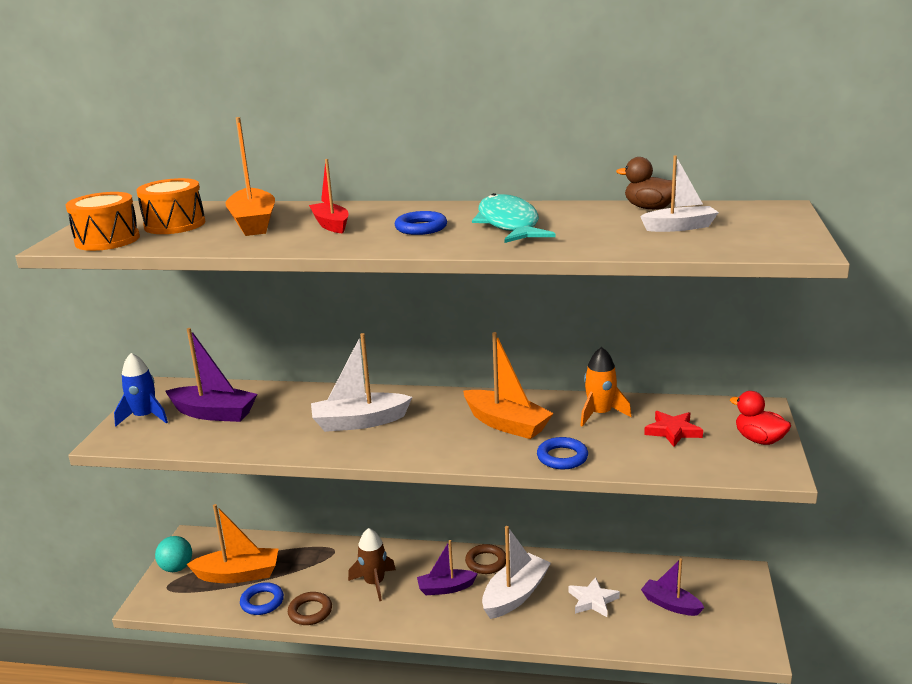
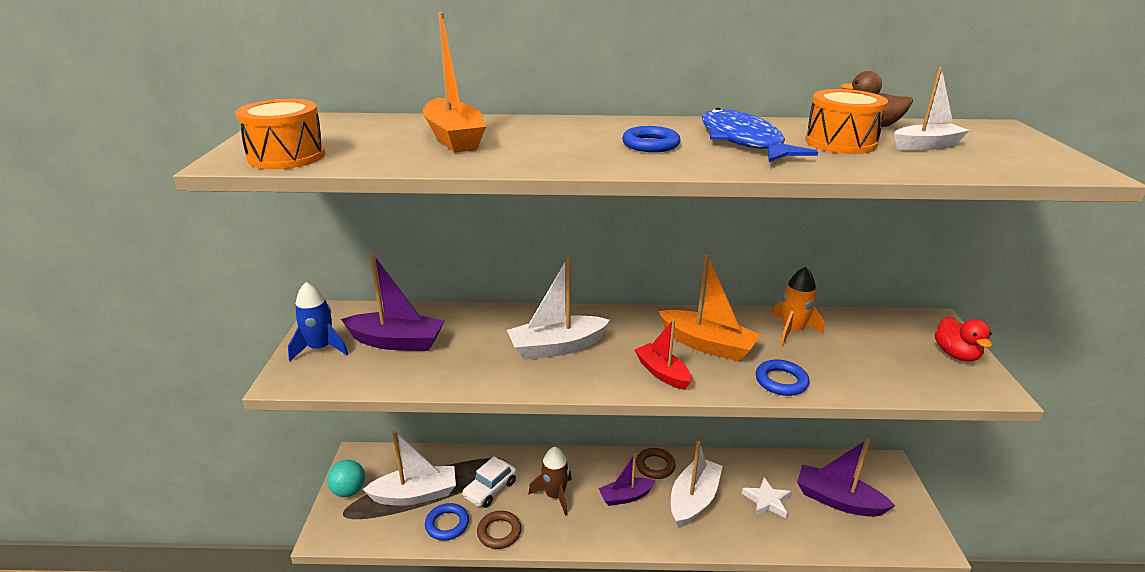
camera: 10 degrees left, 5 degrees up
(175, 224) = (361, 139): orange drum -> orange drum (840, 142)
(238, 575) = (415, 494): orange boat -> white boat
(312, 574) = (490, 489): none -> white car
(331, 225) = (546, 140): red boat -> red boat (662, 373)
(509, 224) = (743, 141): turquoise fish -> blue fish
(670, 604) = (837, 500): purple boat -> purple boat, size x1.54
(673, 431) = (871, 348): red star -> none
(759, 440) = (956, 354): red duck -> red duck turned 135 degrees counterclockwise

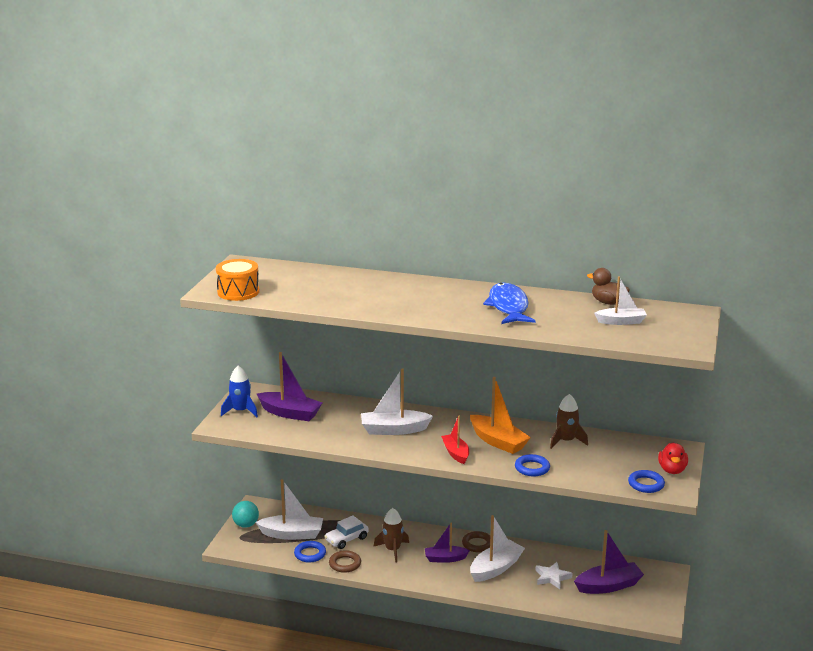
camera: 15 degrees right, 5 degrees down
(454, 138) = (335, 287): orange boat -> none
(650, 144) = (449, 303): blue ring -> blue ring (646, 484)
(792, 331) = (566, 441): orange rocket -> brown rocket
(837, 500) = (608, 586): purple boat -> purple boat turned 120 degrees clockwise
(840, 142) = (569, 314): orange drum -> none

